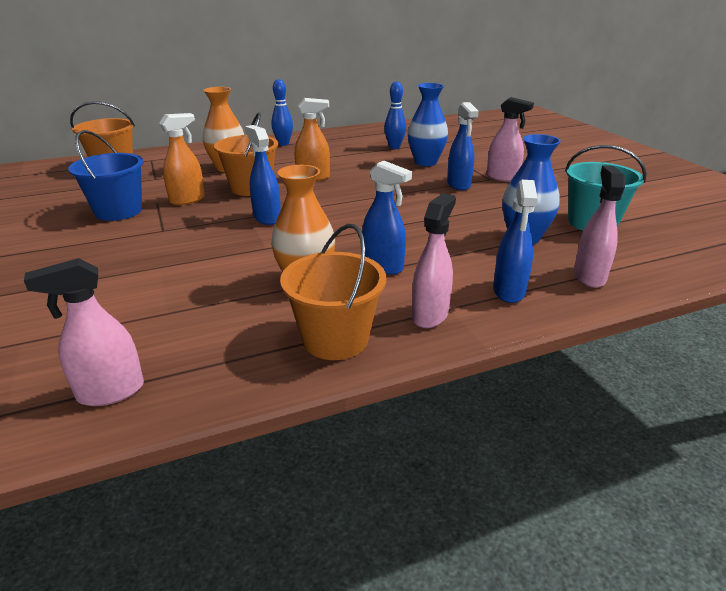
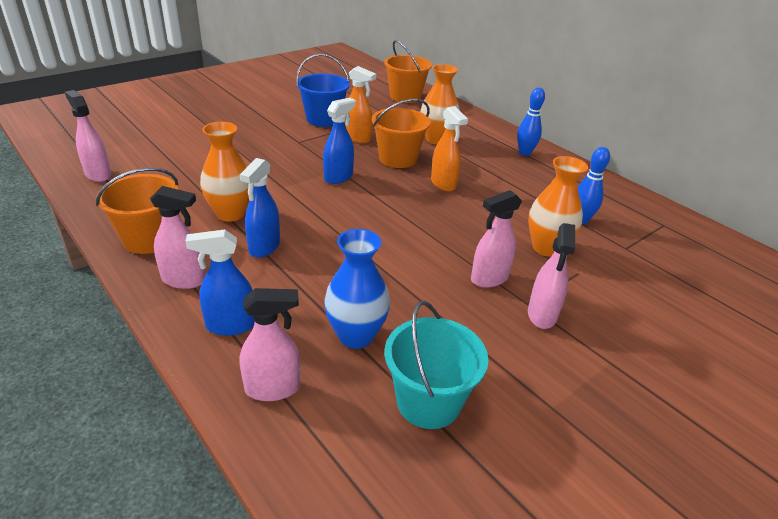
camera: 70 degrees right, 5 degrees up
(425, 162) = (546, 248): blue vase -> orange vase
(458, 184) = (489, 278): blue spray bottle -> pink spray bottle

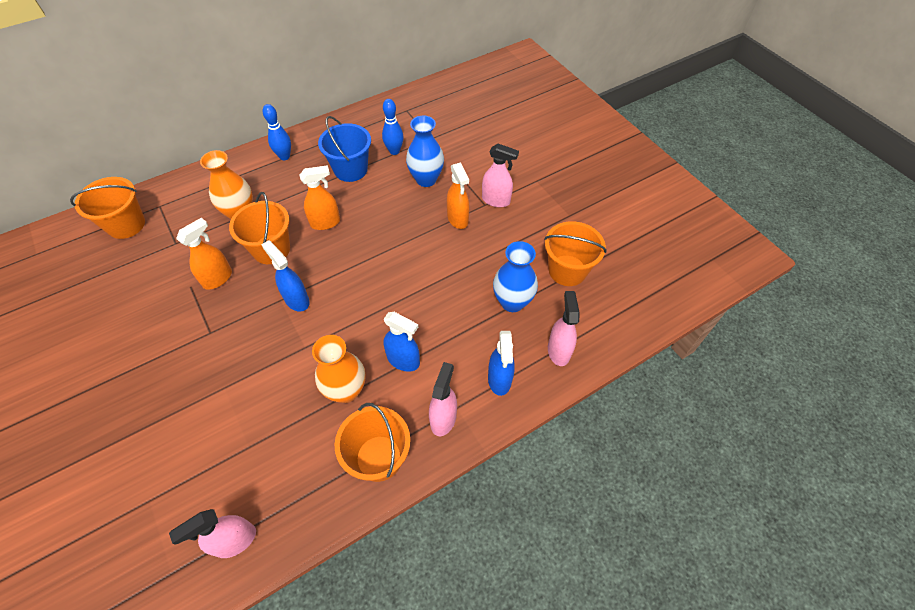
camera: 80 degrees left, 20 degrees up
(323, 119) = (160, 307): blue bucket -> blue bucket (350, 169)
(428, 402) = (567, 270): turquoise bucket -> orange bucket
(489, 278) = (458, 219): pink spray bottle -> orange spray bottle
(546, 248) = (426, 179): orange vase -> blue vase

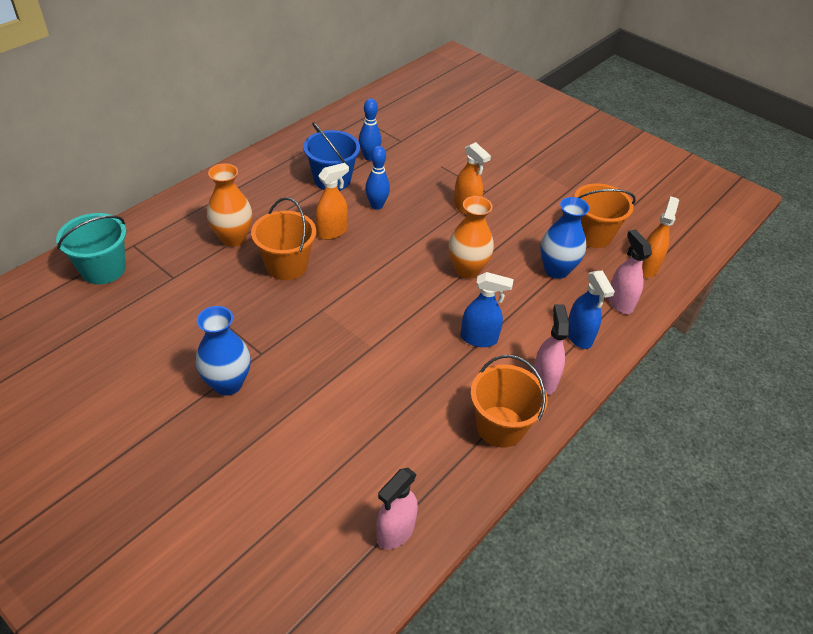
camera: 20 degrees left, 10 degrees down
(126, 225) = (103, 269): orange bucket -> turquoise bucket
(218, 278) = (241, 302): orange spray bottle -> orange spray bottle (647, 267)
(284, 156) = (253, 178): blue bowling pin -> blue bowling pin (377, 205)
(296, 300) = (340, 306): blue spray bottle -> none
(346, 390) = (436, 376): orange vase -> orange vase (467, 270)
(426, 179) = (416, 178): blue vase -> blue vase (228, 384)
(496, 200) = (495, 186): pink spray bottle -> none

